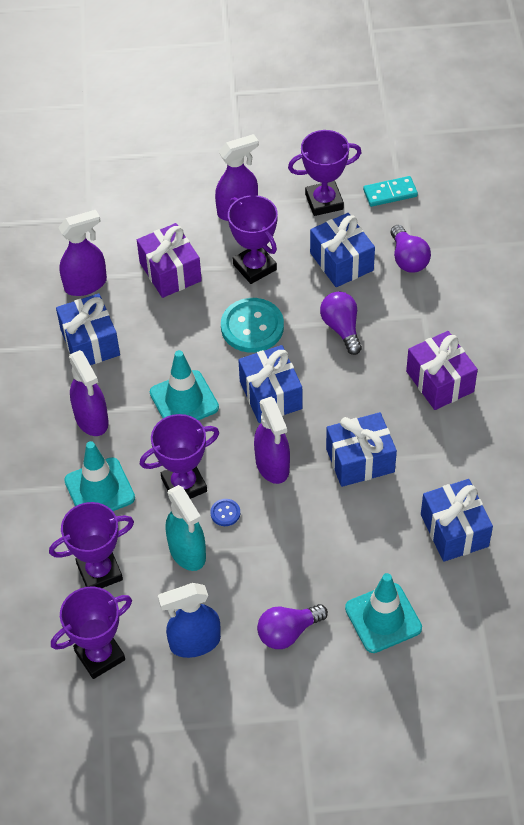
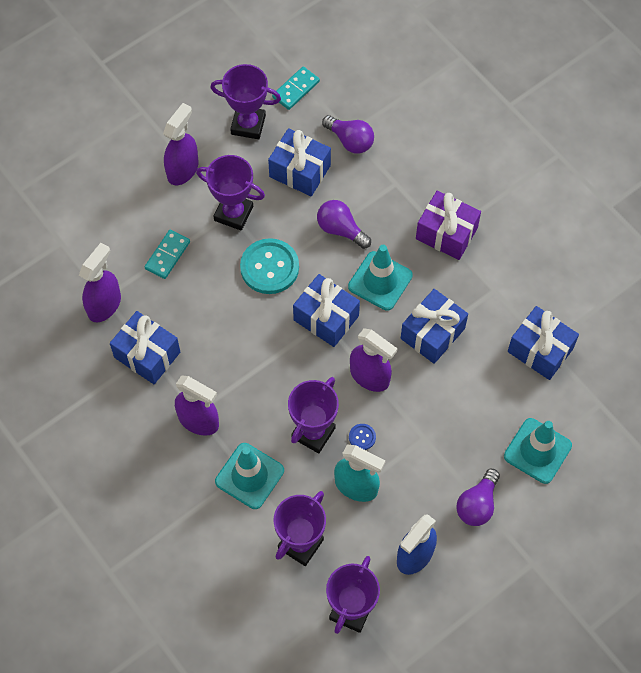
camera: 35 degrees left, 10 degrees up
(170, 272) = (167, 255): purple gift -> turquoise domino
(184, 400) = (261, 361): turquoise traffic cone -> turquoise traffic cone (380, 281)
(324, 201) = (248, 125): purple trophy -> purple trophy turned 60 degrees clockwise

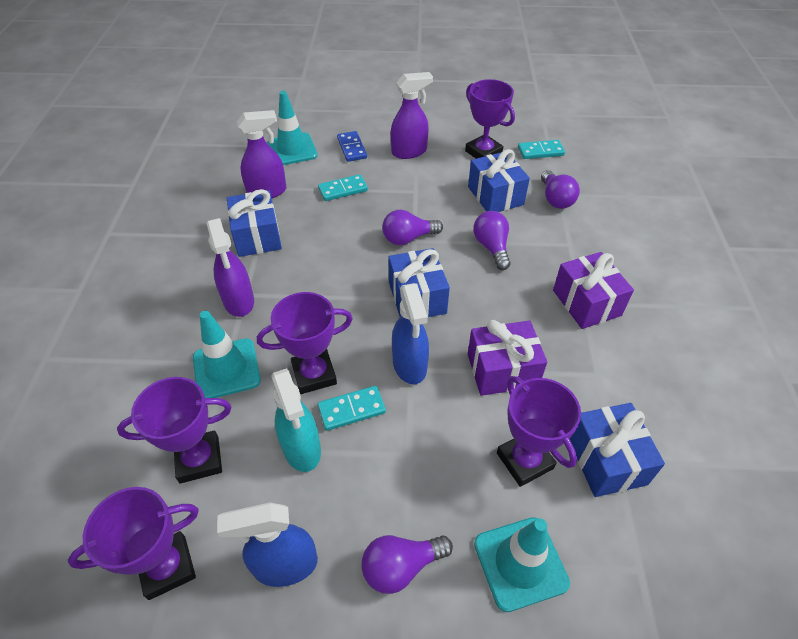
camera: 40 degrees right, 15 degrees down
(127, 201) = (352, 148): none -> blue domino
(233, 213) = (417, 193): purple trophy -> purple trophy (524, 460)
(269, 267) = (408, 238): turquoise button -> purple light bulb
(362, 437) = (351, 409): blue button -> turquoise domino
(370, 376) = (409, 365): purple spray bottle -> blue spray bottle
(380, 281) = (491, 300): turquoise traffic cone -> turquoise traffic cone (292, 149)
(432, 333) = (502, 370): blue gift -> purple gift

